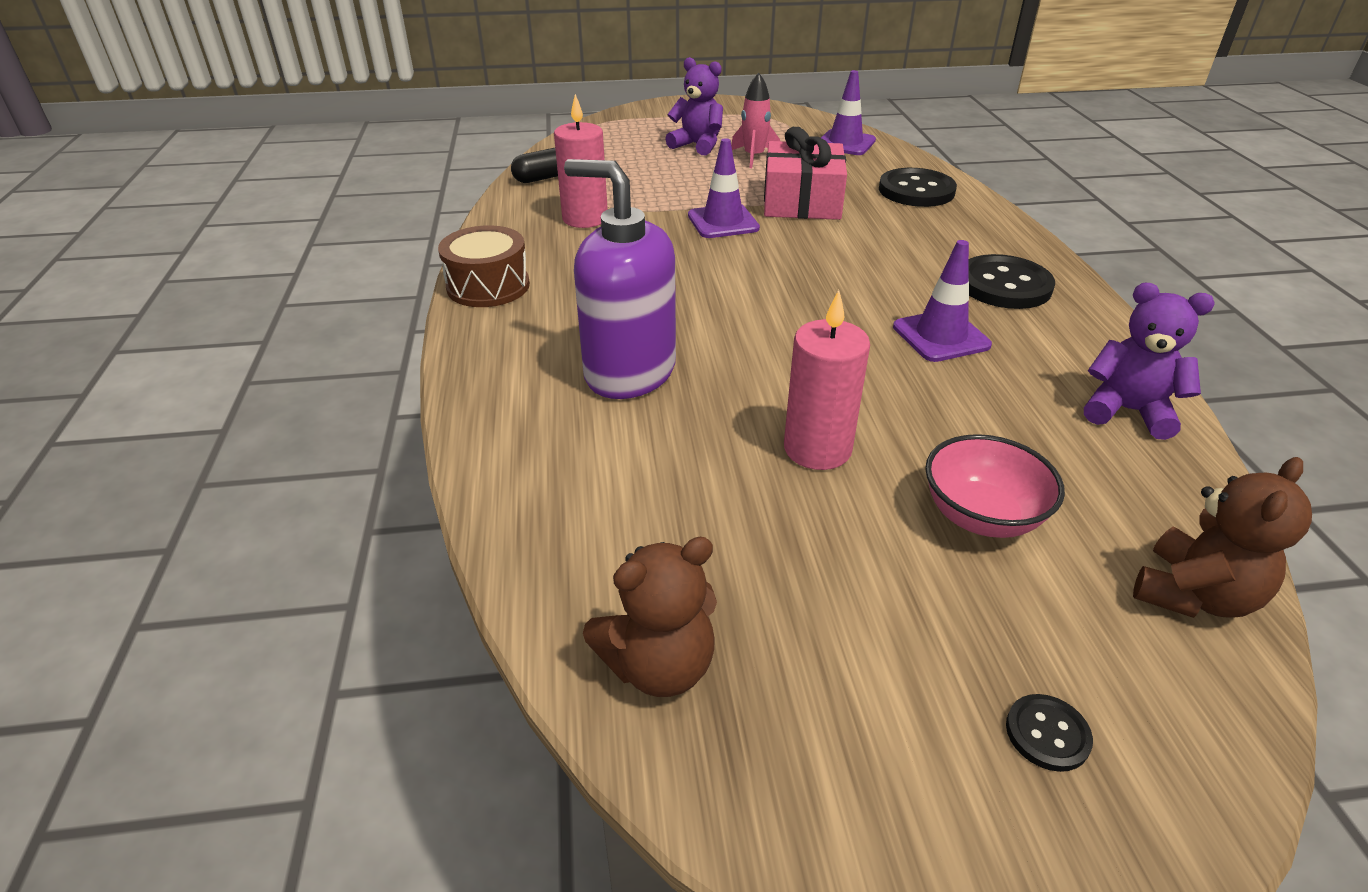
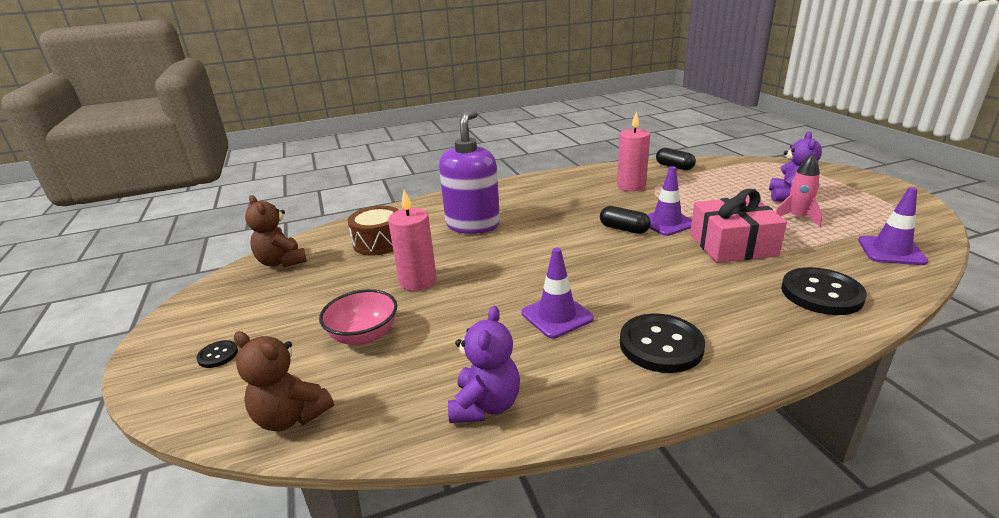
camera: 80 degrees right, 10 degrees down
(488, 286) = (537, 181): brown drum -> brown drum (379, 242)
(725, 251) = (623, 229): none -> black capsule

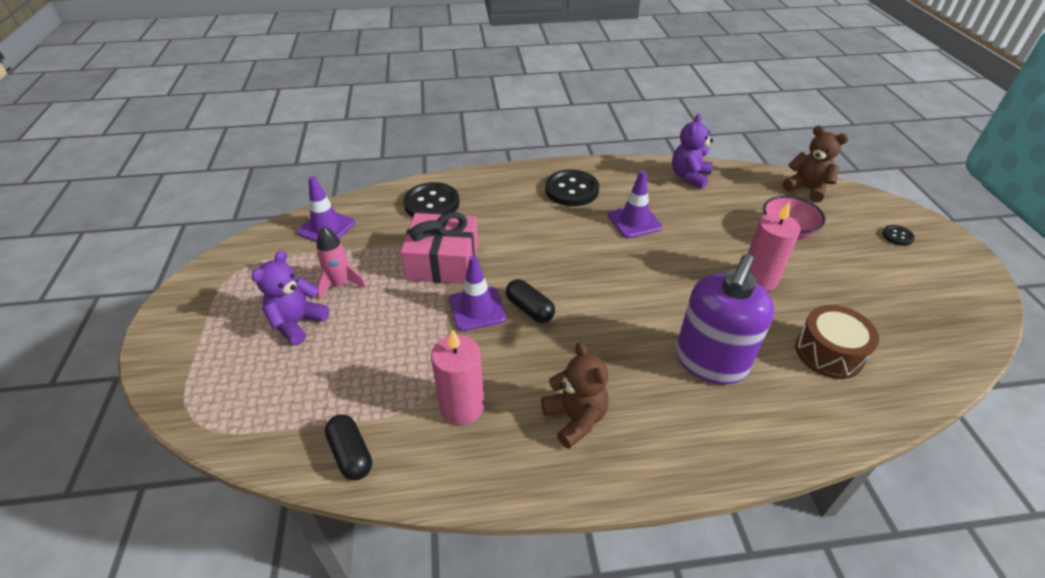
camera: 170 degrees left, 15 degrees up
(282, 262) = (937, 342): brown teddy bear -> brown teddy bear (575, 418)

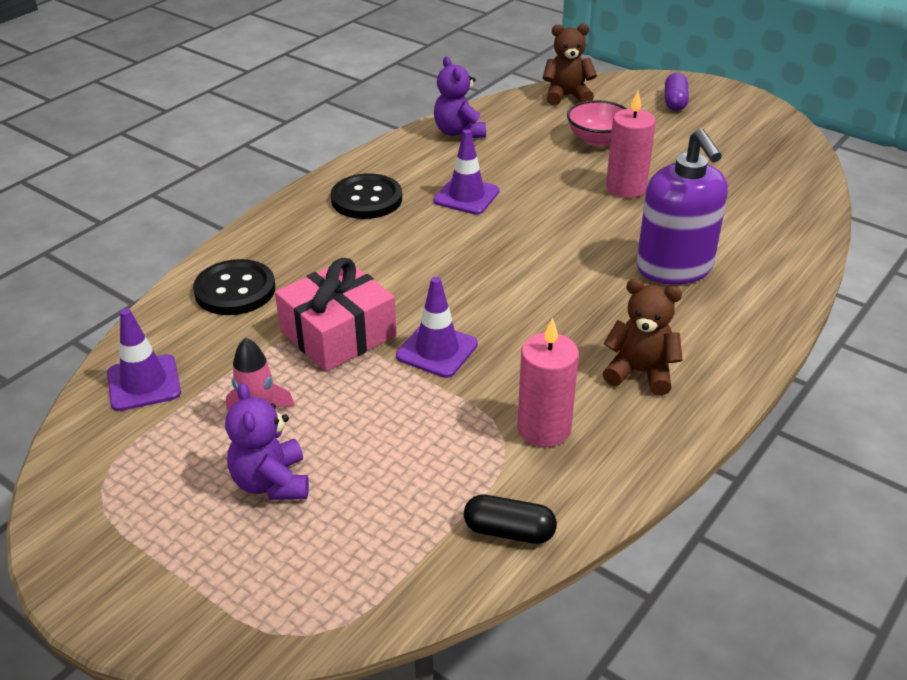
camera: 45 degrees left, 5 degrees down
(530, 309) = (484, 320): black capsule -> none
(828, 353) = (737, 212): brown drum -> none
(897, 236) = (675, 102): black button -> purple capsule

